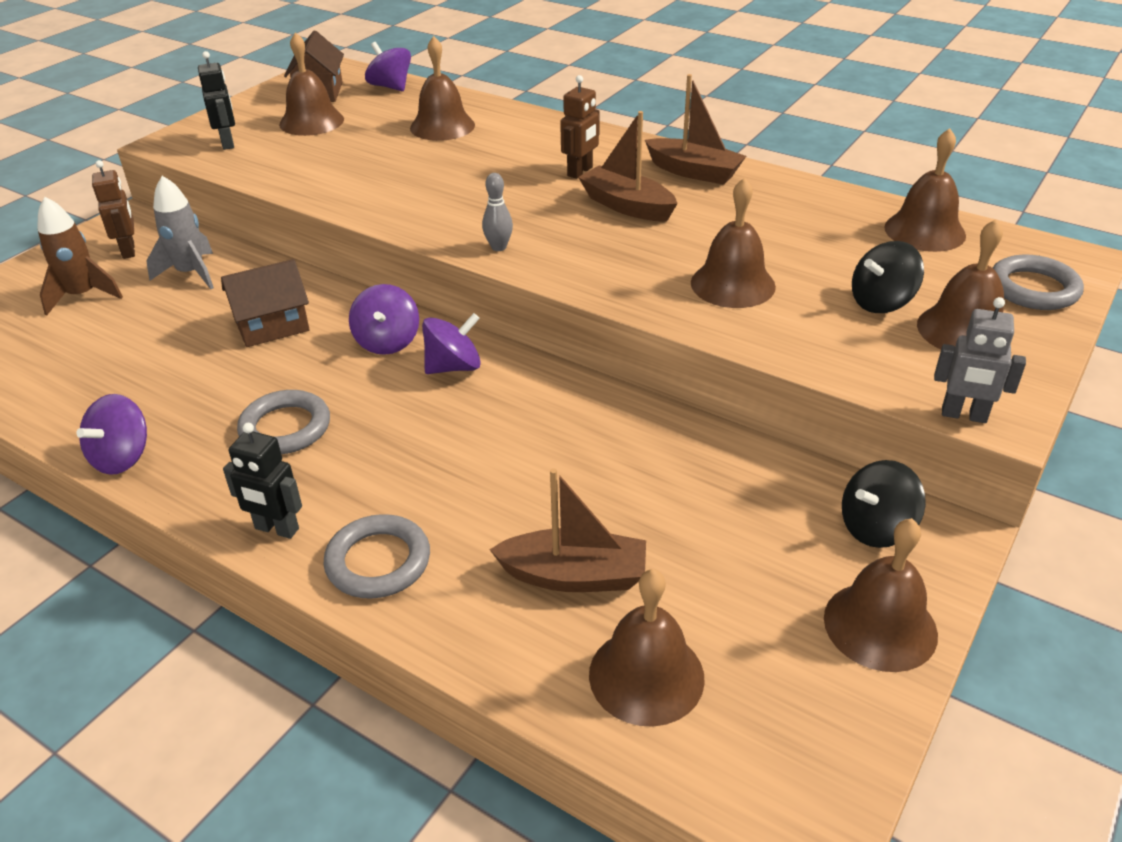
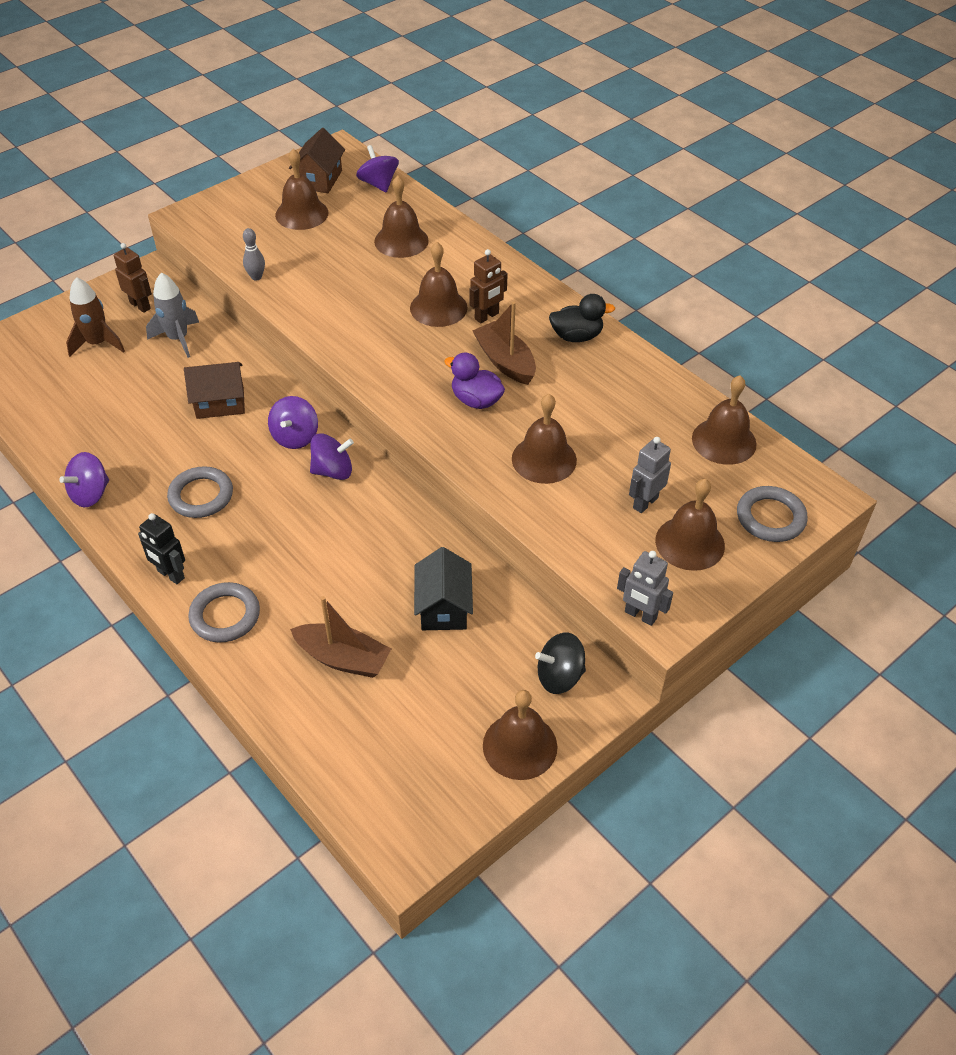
camera: 15 degrees right, 10 degrees up
(129, 250) = (140, 305): brown robot -> brown robot turned 45 degrees counterclockwise
(228, 143) = (230, 225): black robot -> none
(498, 247) = (389, 382): grey bowling pin -> grey bowling pin (256, 277)
(615, 245) = (476, 400): none -> purple duck
(646, 676) = (356, 738): brown bell -> brown bell (438, 308)
(678, 483) = (444, 607): none -> black house
(694, 172) = (576, 336): brown boat -> black duck
(881, 302) = (645, 502): black spinning top -> grey robot

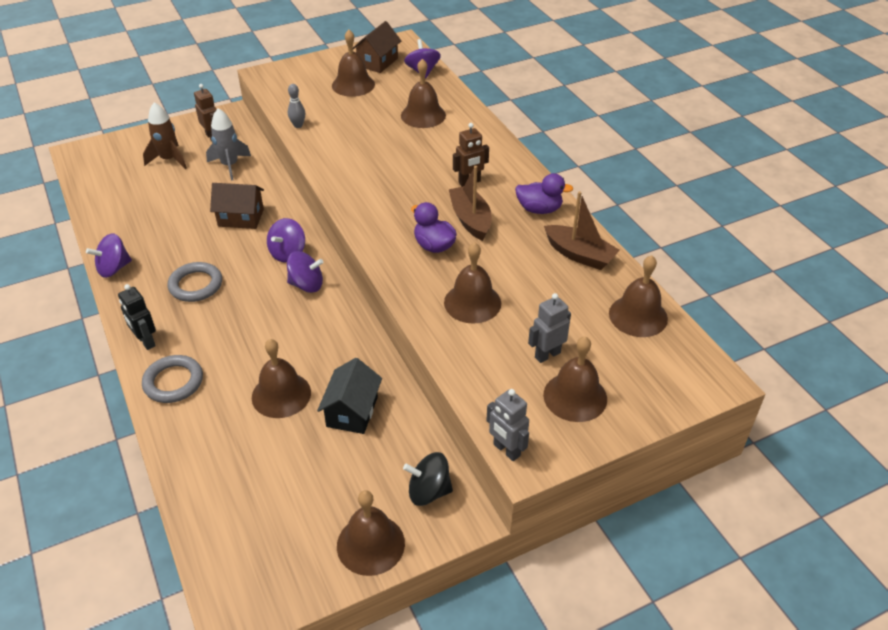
camera: 15 degrees right, 5 degrees down
(343, 658) = (252, 436): brown boat -> brown boat (579, 255)
(438, 308) = (432, 169): brown bell -> brown bell (281, 394)
(576, 336) = (539, 209): black duck -> purple duck
(770, 517) = (658, 389): grey ring -> none

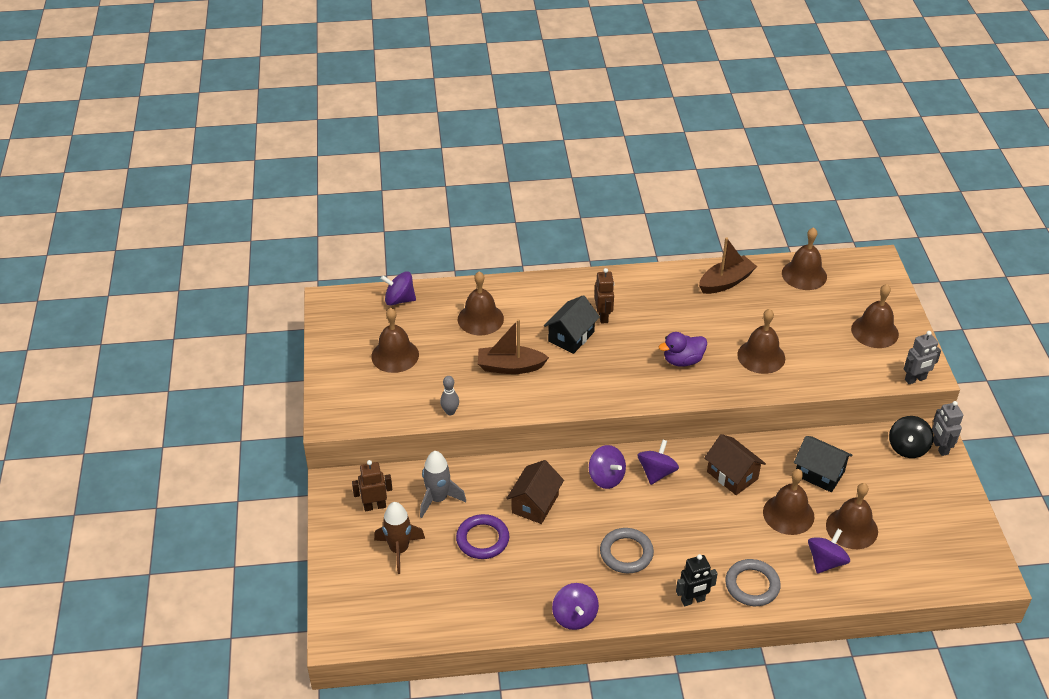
camera: 70 degrees left, 0 degrees up
(191, 198) = (482, 539): none -> purple ring
(220, 438) = (826, 561): none -> purple spinning top
(370, 544) = (947, 490): brown bell -> brown bell (851, 528)
(377, 62) = (360, 327): brown house -> brown house (732, 475)
(429, 169) = (571, 336): none -> black house
(470, 219) = (656, 330): brown boat -> brown boat (510, 367)
(539, 209) = (659, 286): purple duck -> none
(547, 354) = (830, 332): grey robot -> grey robot (940, 447)

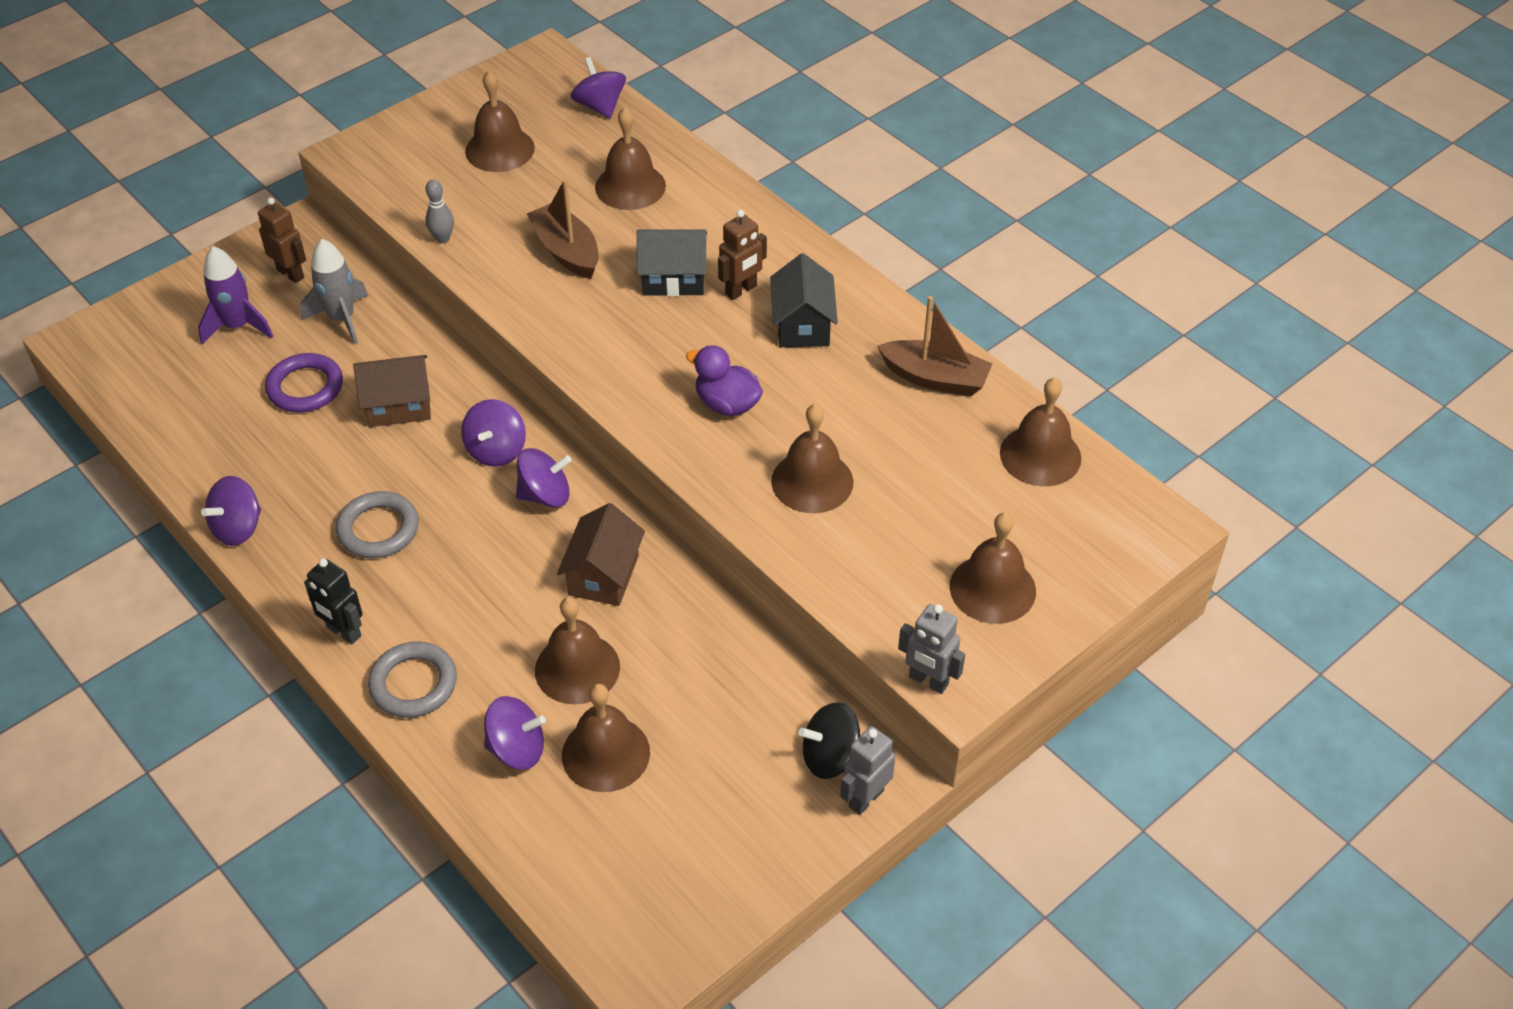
camera: 55 degrees right, 5 degrees up
(399, 550) = (238, 326): brown rocket -> purple rocket
(819, 473) = (686, 671): black house -> black house (803, 325)

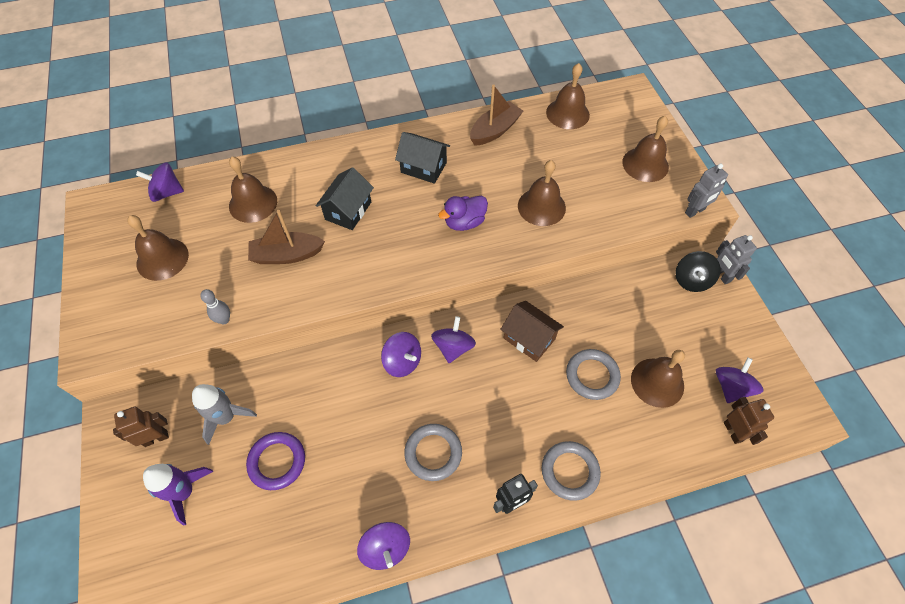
camera: 65 degrees left, 10 degrees up
(399, 405) = (331, 406): brown house -> none
(517, 749) = (639, 428): purple spinning top -> purple spinning top (731, 387)
(577, 668) = (592, 376): brown bell -> grey ring
(741, 290) = (379, 183): brown robot -> brown robot (733, 431)

